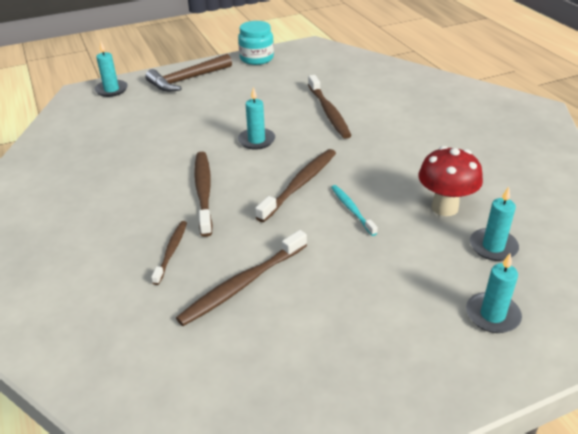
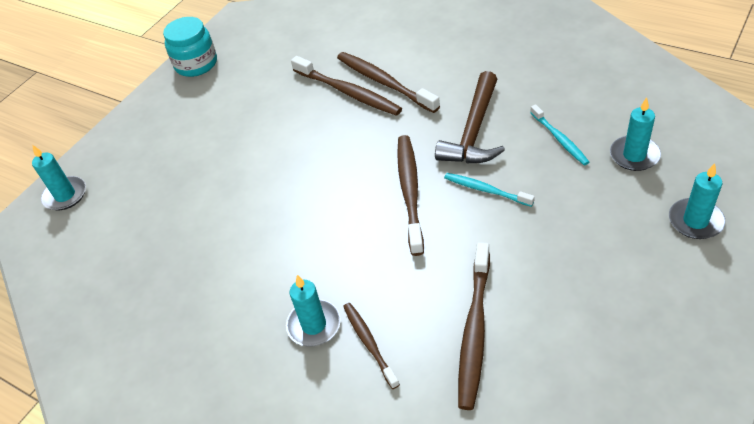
camera: 30 degrees left, 10 degrees up
(187, 80) = (145, 133): brown hammer -> brown hammer (474, 131)
(204, 191) = (324, 257): brown toothbrush -> brown toothbrush (384, 82)
(256, 140) = (311, 166): turquoise candle -> turquoise candle (314, 325)
(444, 207) = (559, 139): red mushroom -> turquoise toothbrush

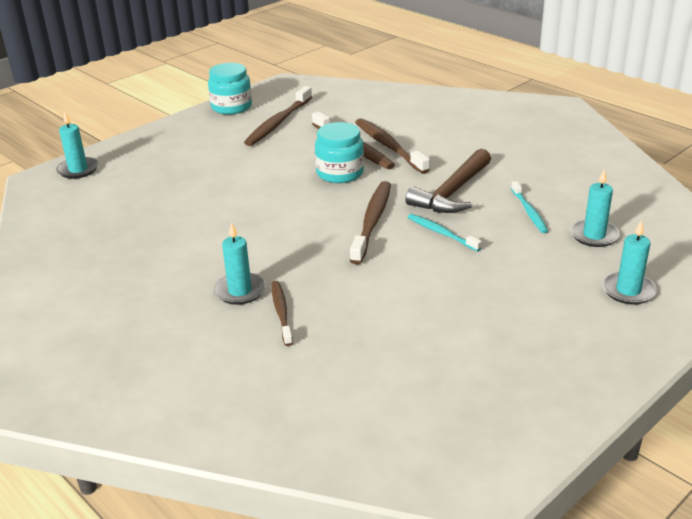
camera: 10 degrees right, 15 degrees down
(349, 132) = (340, 173): none -> turquoise jar
(474, 331) = (379, 323): brown toothbrush -> brown toothbrush (278, 123)

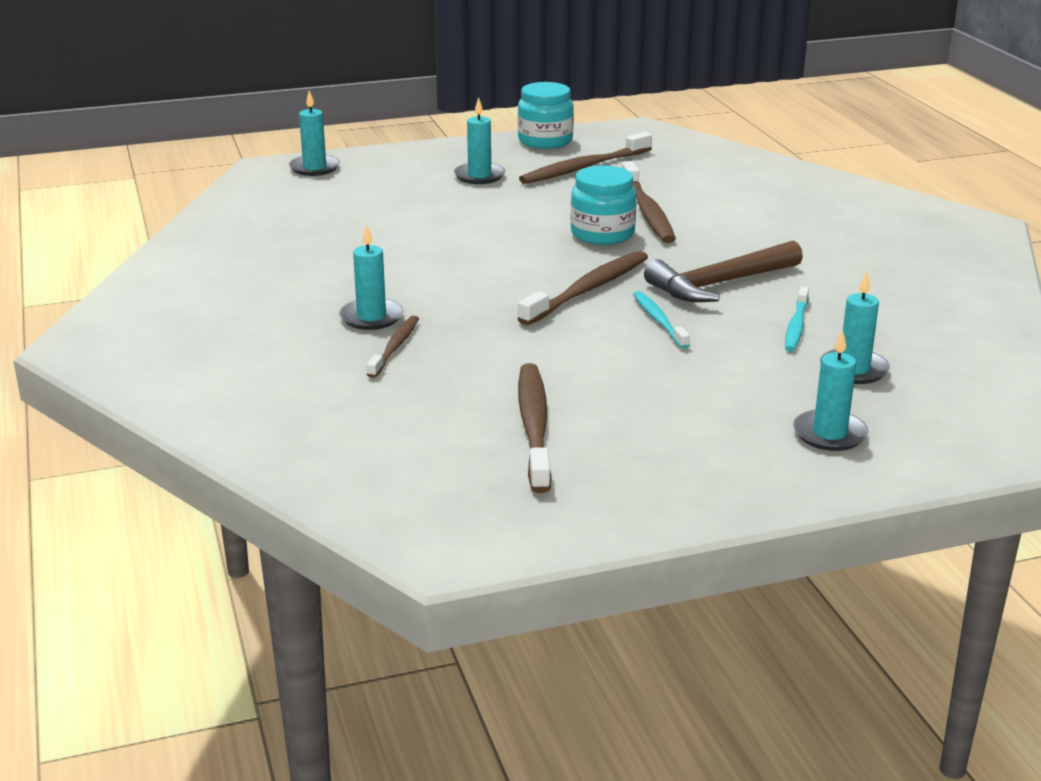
camera: 25 degrees right, 5 degrees down
(211, 147) = (479, 176): none -> turquoise candle
(389, 146) = (693, 220): brown toothbrush -> brown toothbrush (534, 426)

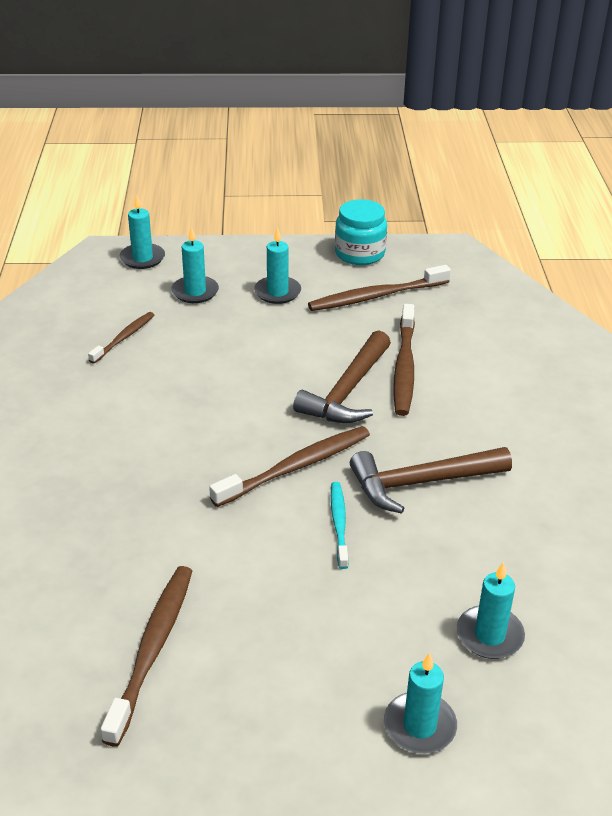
camera: 15 degrees right, 10 degrees up
(371, 317) = (89, 467): turquoise candle -> turquoise candle (195, 292)
(395, 347) = (88, 512): brown toothbrush -> brown toothbrush (124, 337)
(602, 234) = (347, 391): turquoise jar -> brown hammer
(796, 326) = (464, 559): turquoise toothbrush -> none

